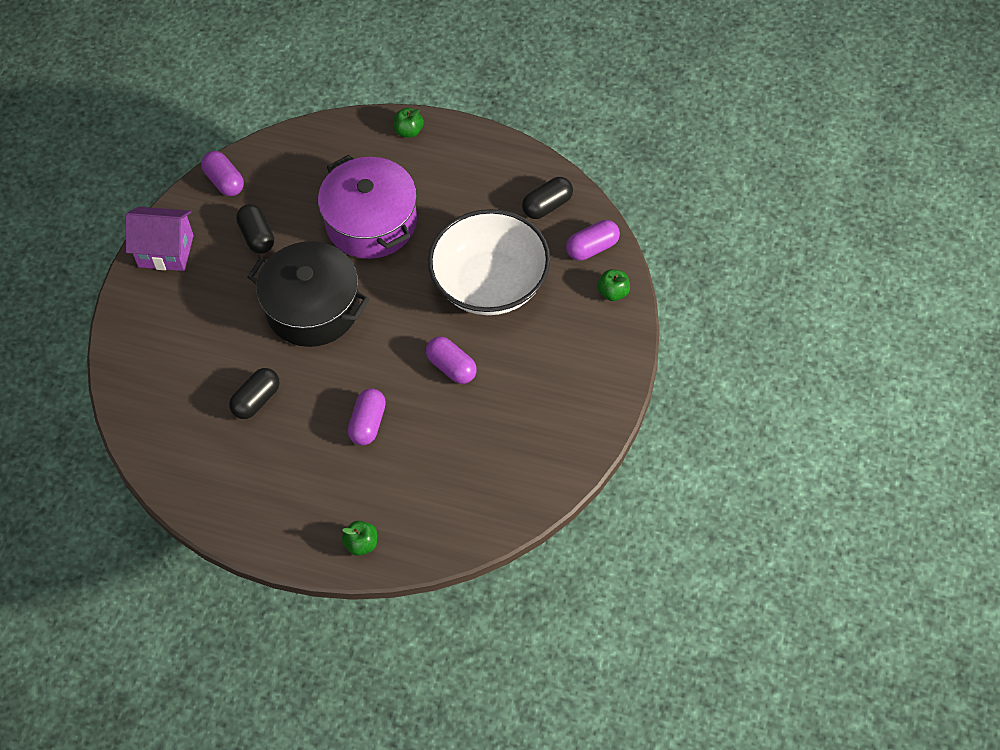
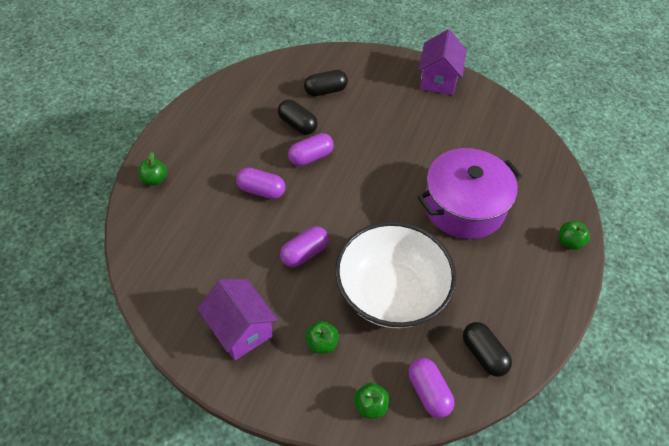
camera: 90 degrees right, 5 degrees down
(224, 181) = (505, 114): purple capsule -> purple capsule (311, 157)
(257, 236) = (450, 131): black capsule -> black capsule (325, 91)
(313, 308) = (378, 162): black pot -> none
(552, 412) = (241, 330): none -> purple house
(556, 339) = (321, 343): none -> green apple

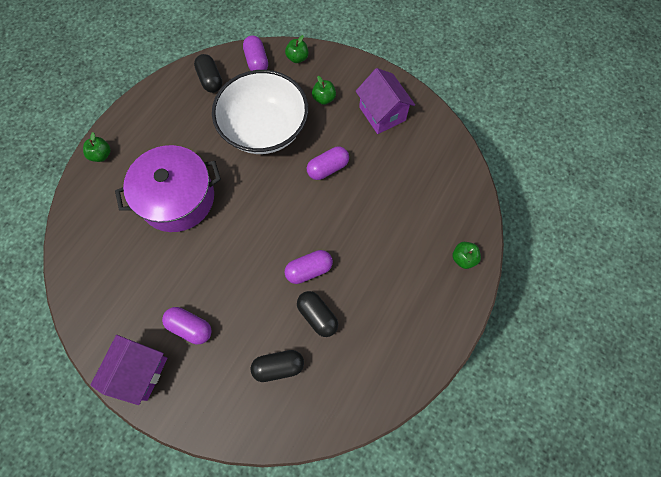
camera: 170 degrees left, 15 degrees up
(261, 190) = (361, 235): purple capsule -> purple capsule (190, 327)

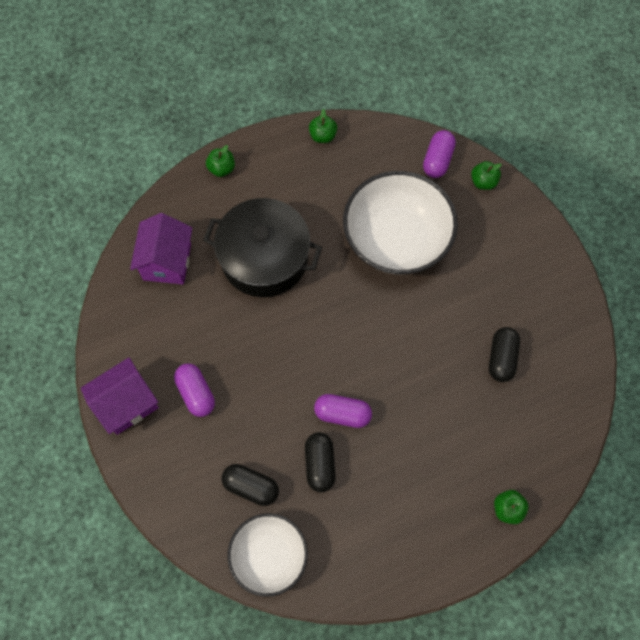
camera: 35 degrees right, 0 degrees up
(177, 198) = (264, 258): purple pot -> black pot
(210, 80) = (376, 152): black capsule -> black capsule (501, 358)
(324, 98) = (480, 244): green apple -> green apple (323, 136)
(326, 408) = (269, 556): none -> white bowl
(328, 168) = (433, 322): purple capsule -> none
(382, 113) = (532, 299): purple house -> purple house (167, 261)

